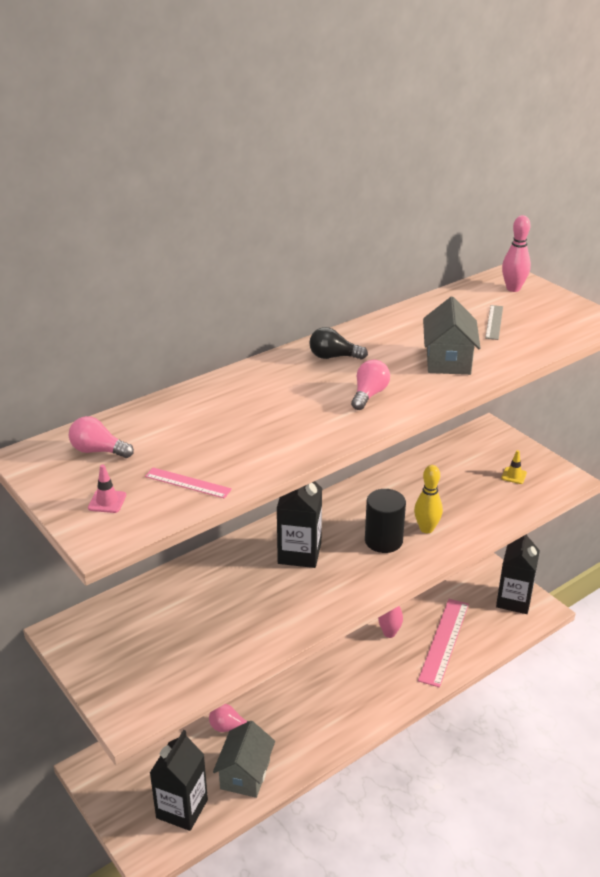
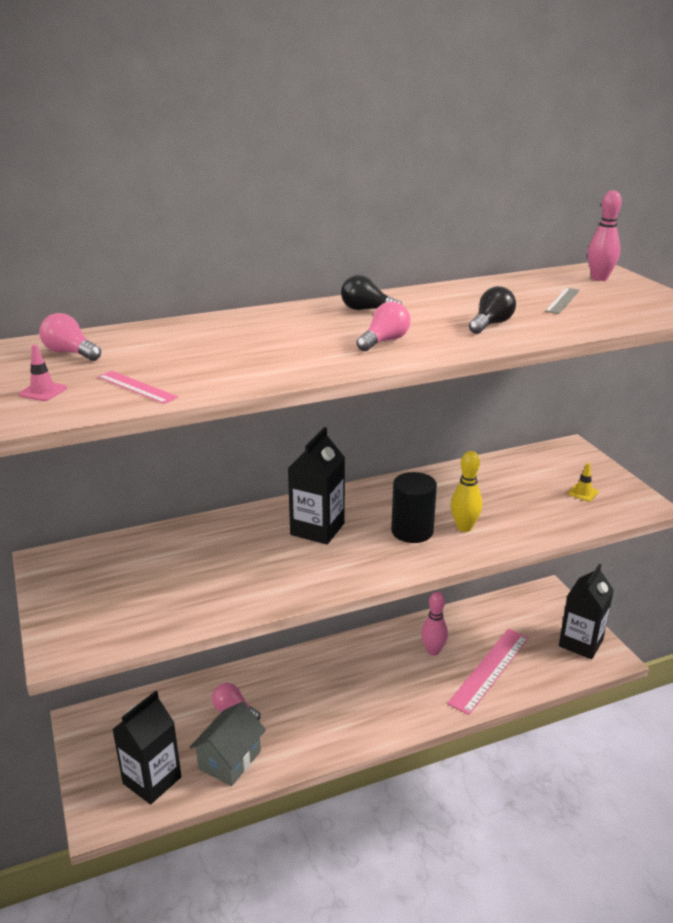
camera: 15 degrees right, 5 degrees down
(448, 361) = (491, 324): grey house -> black light bulb

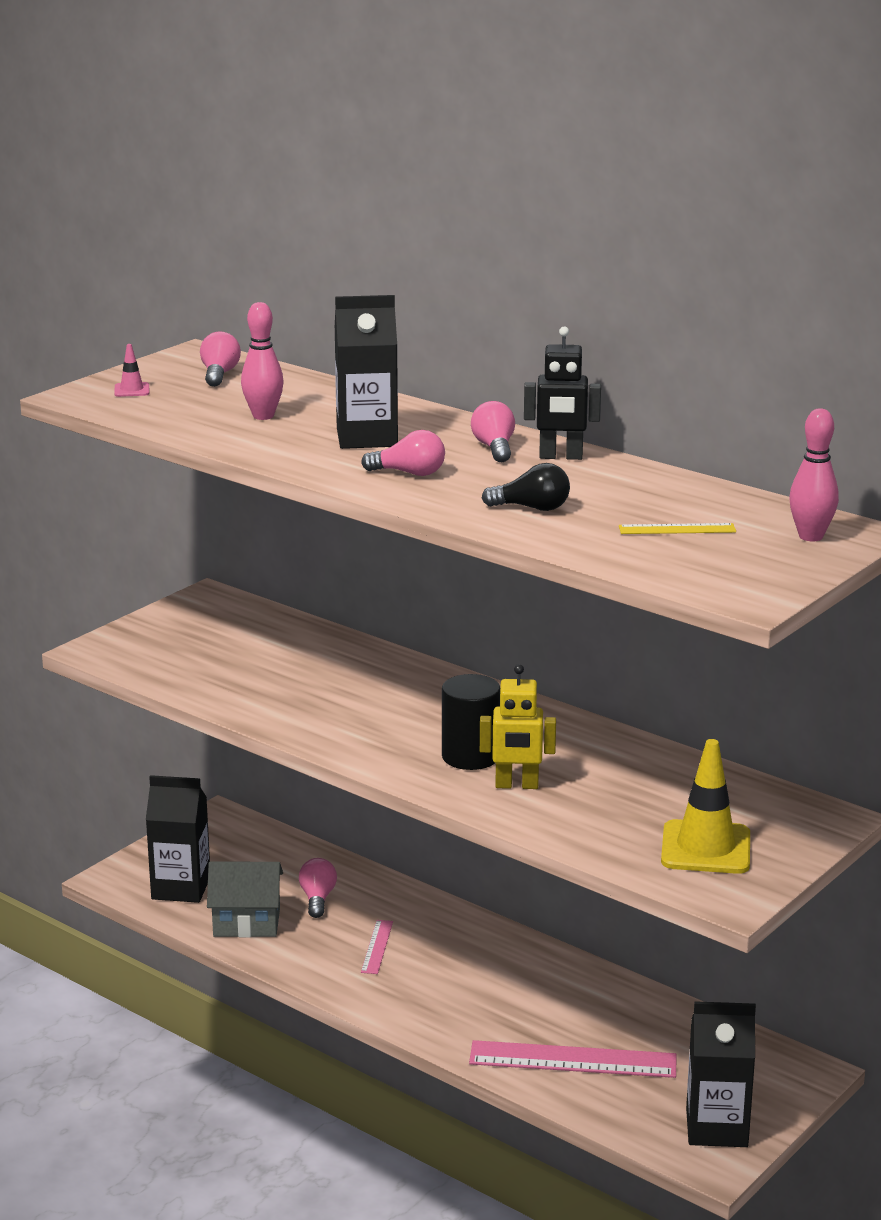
camera: 60 degrees right, 5 degrees down
(137, 387) = (177, 415): pink ruler -> pink ruler (377, 947)
(317, 529) = (411, 703): black carton -> black carton (367, 438)
(367, 310) = (494, 448): black light bulb -> pink light bulb
(405, 298) = (561, 457): none -> black robot
(433, 651) = (562, 1004): pink bowling pin -> pink bowling pin (263, 416)
(464, 527) = (516, 785): yellow bowling pin -> yellow robot
(562, 300) = (677, 529): grey ruler -> yellow ruler
(583, 493) = (706, 848): yellow traffic cone -> yellow traffic cone, size x2.23

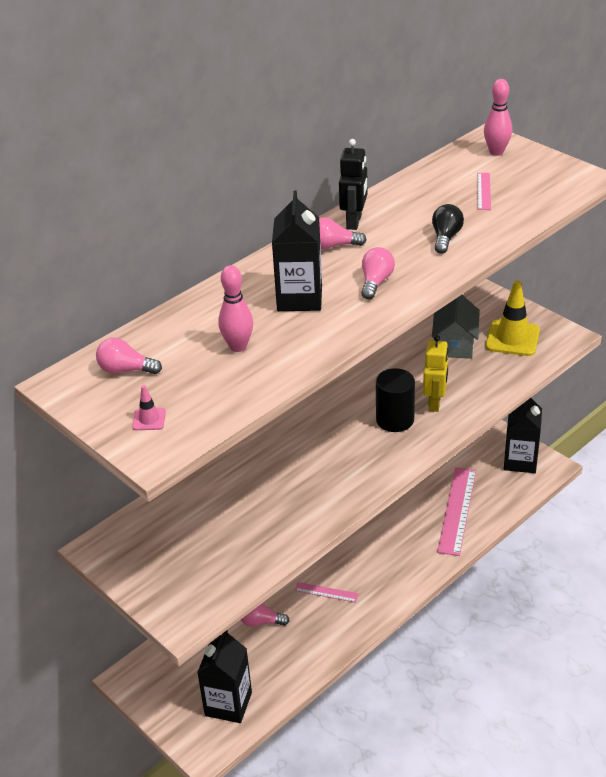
camera: 80 degrees left, 15 degrees up
(247, 922) = (283, 663): grey house -> grey house (454, 344)
(677, 529) = (484, 191): yellow ruler -> pink ruler

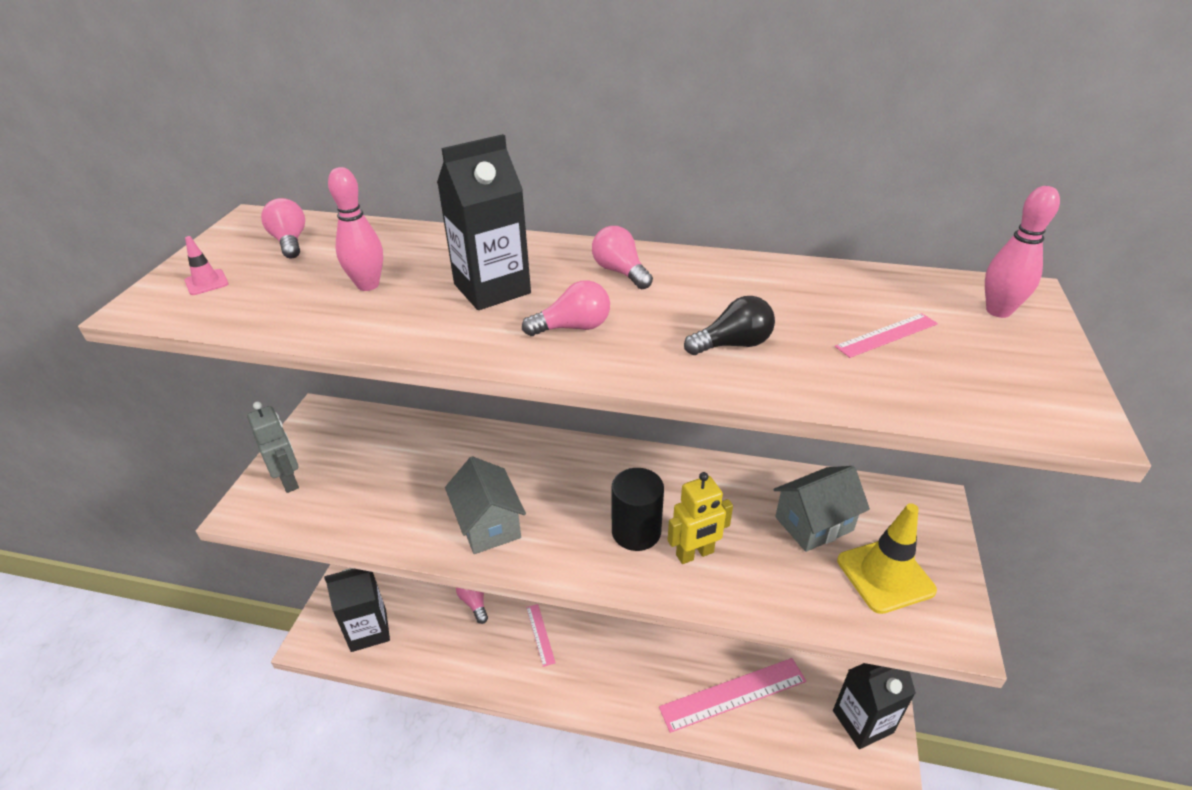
camera: 55 degrees right, 0 degrees up
(171, 586) = (289, 480): none -> grey robot
(326, 486) = (488, 525): none -> grey house
(354, 222) = (687, 268): black robot -> none

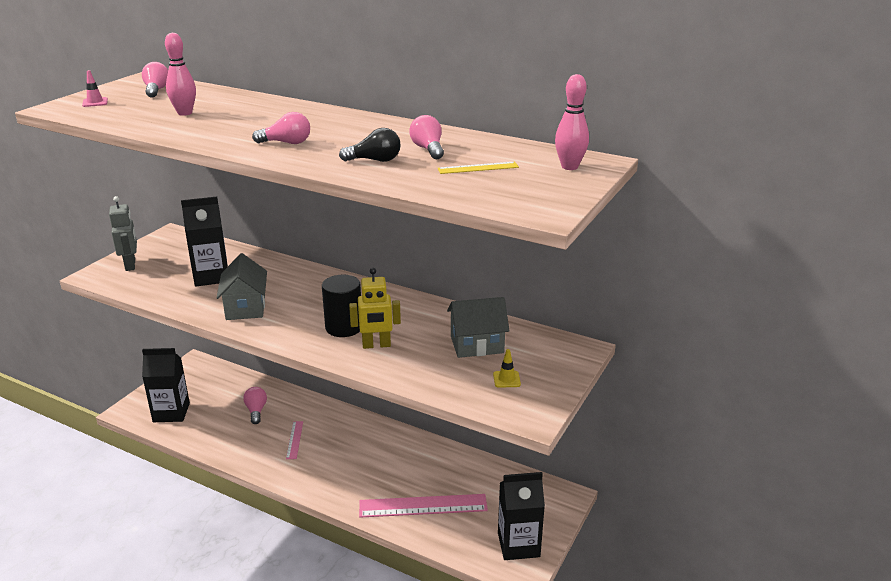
camera: 15 degrees right, 10 degrees down
(492, 289) = (256, 122): black carton -> black carton (211, 276)
(620, 272) = (343, 124): pink light bulb -> pink light bulb (428, 149)
(885, 575) = (506, 379): yellow traffic cone -> yellow traffic cone, size x0.45
(887, 335) = (478, 168): pink ruler -> yellow ruler

